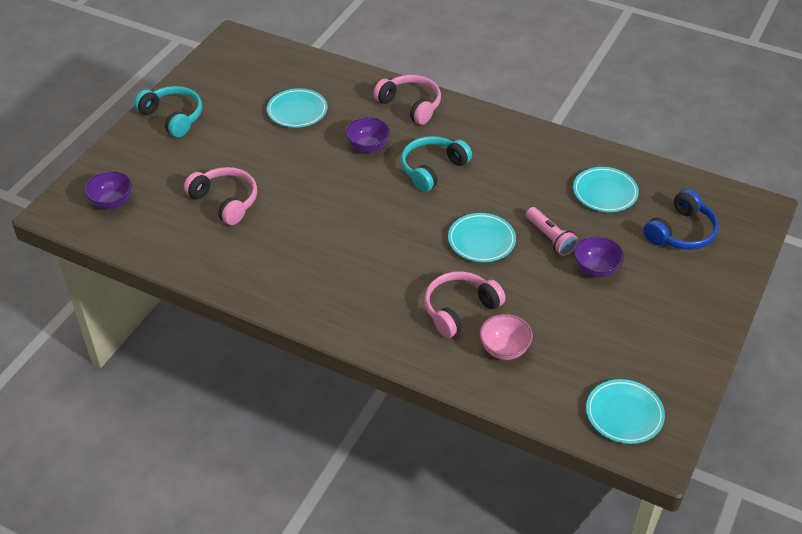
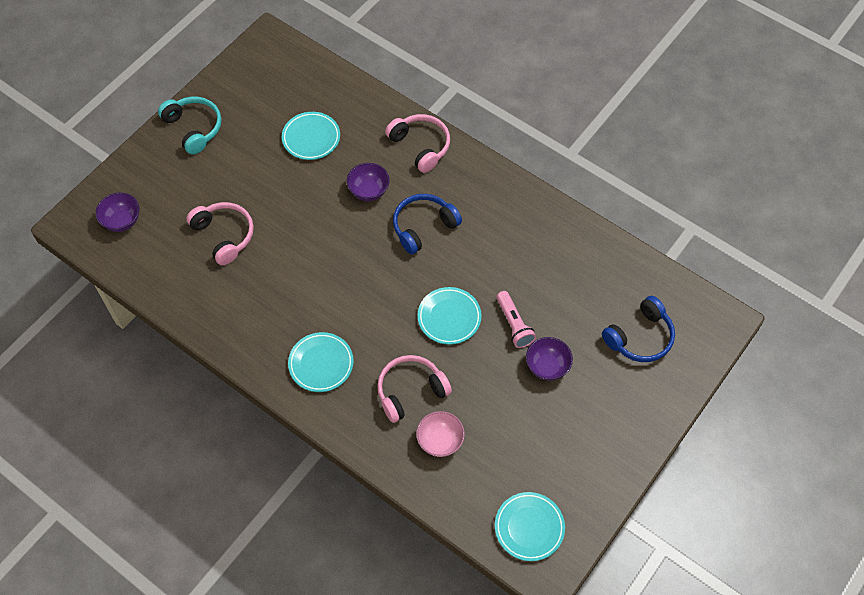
camera: 10 degrees right, 15 degrees up
(432, 169) = (423, 227): turquoise headphones -> blue headphones
(605, 193) = (580, 280): turquoise plate -> turquoise plate (321, 364)

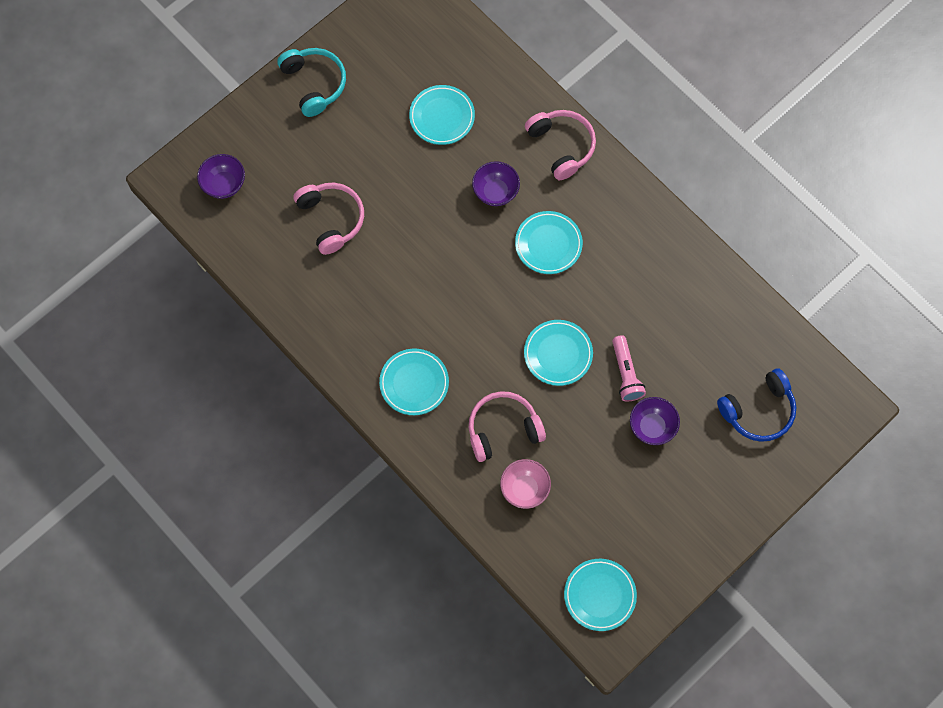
camera: 10 degrees right, 10 degrees up
(423, 227) = (548, 244): blue headphones -> turquoise plate

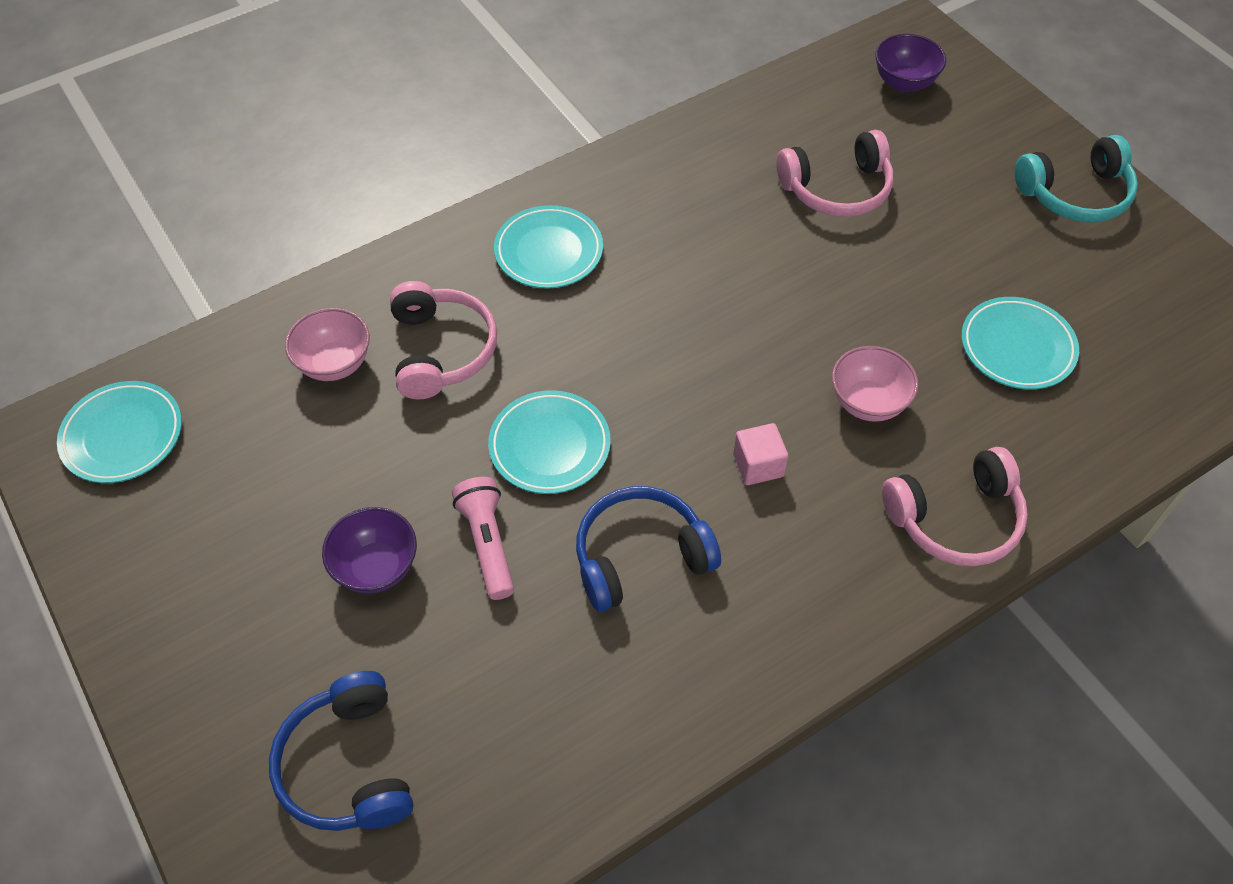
camera: 100 degrees right, 15 degrees down
(495, 192) = (868, 402): purple bowl -> pink bowl
(548, 244) = (758, 465): turquoise plate -> pink cube
(617, 295) = (640, 556): none -> blue headphones
(626, 373) = (487, 544): pink flashlight -> pink flashlight turned 75 degrees clockwise

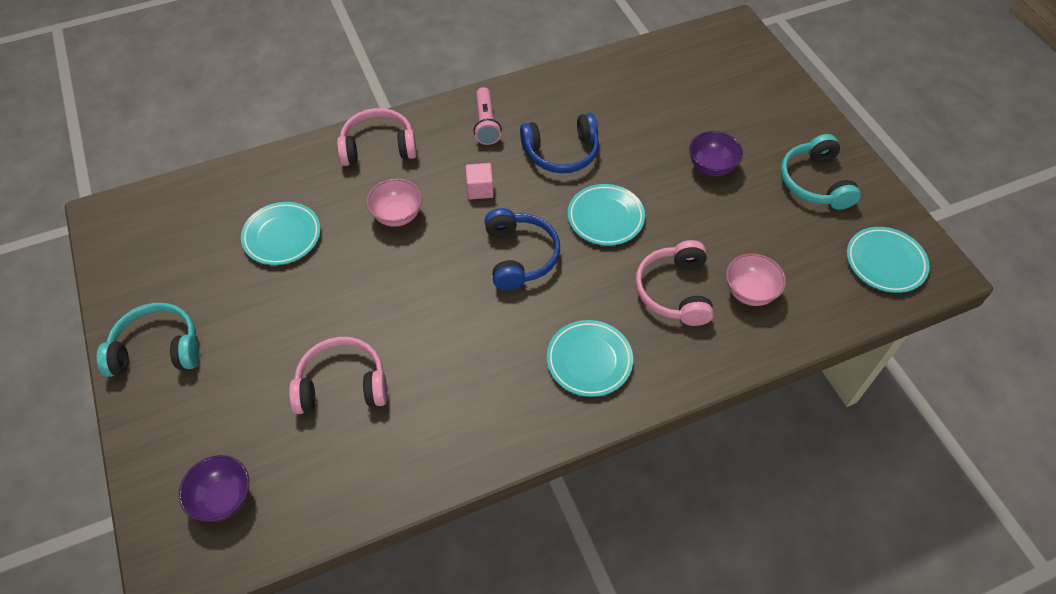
camera: 170 degrees left, 0 degrees up
(198, 564) = (815, 182): none -> turquoise headphones
(348, 765) = (719, 88): blue headphones -> blue headphones (519, 256)
(487, 544) = (647, 170): pink flashlight -> pink flashlight (486, 123)

